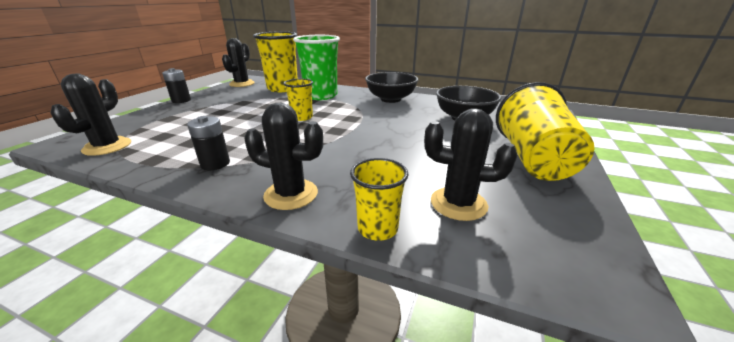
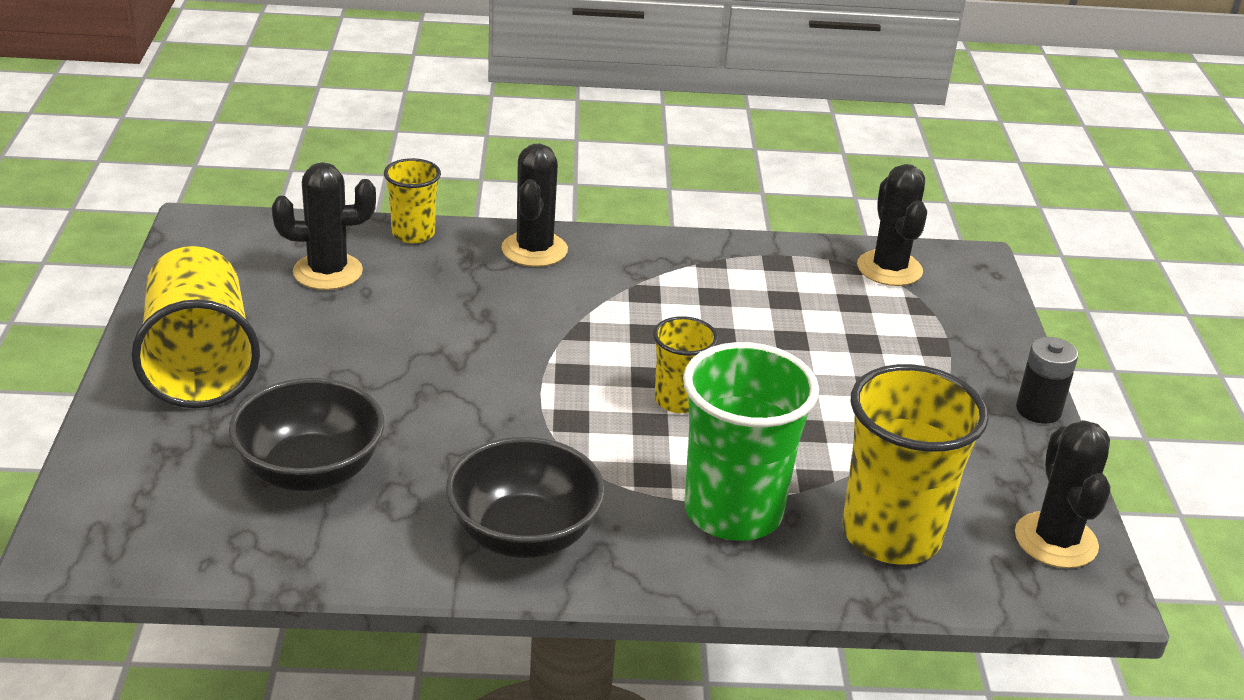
camera: 155 degrees right, 5 degrees up
(215, 164) = (684, 270): black battery -> none
(291, 194) = (534, 250): black cactus -> black cactus turned 75 degrees counterclockwise

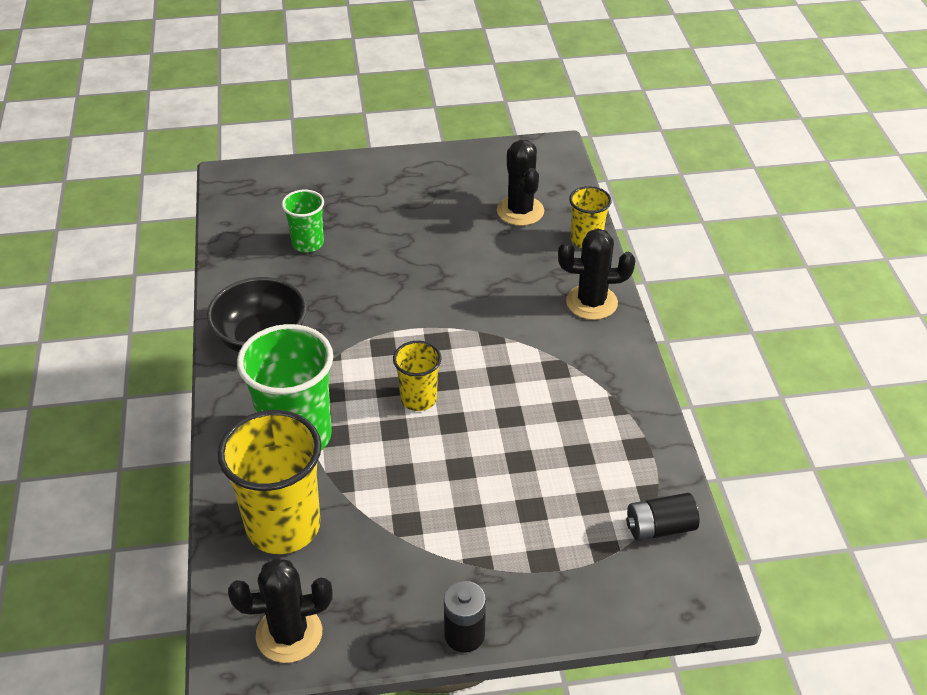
camera: 85 degrees right, 10 degrees up
(199, 363) = (401, 182): yellow cup -> none
(310, 471) = (307, 243): black bowl -> green cup
(889, 269) = (660, 528): black cactus -> black battery

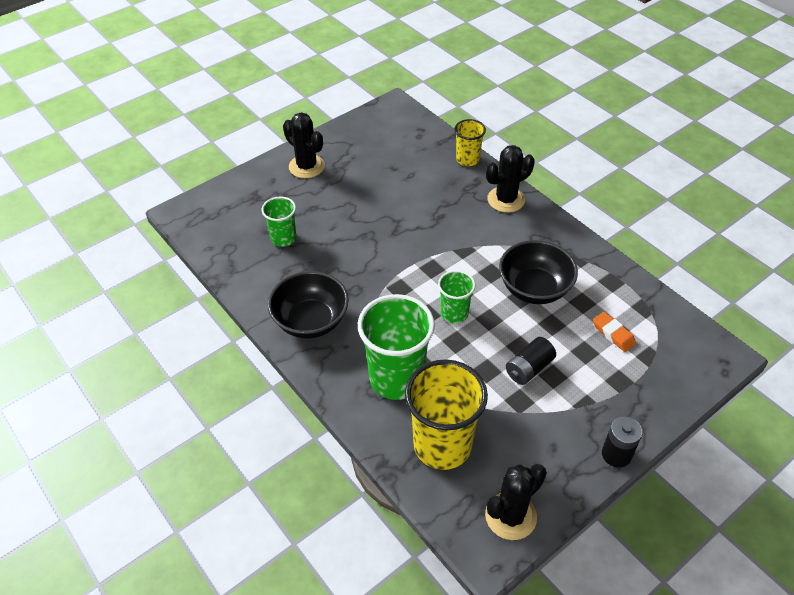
camera: 30 degrees left, 5 degrees up
(418, 399) = (454, 313): yellow cup -> green cup
(520, 211) = (409, 156): black cactus -> black cactus (306, 166)
(534, 414) = (534, 289): none -> black bowl
(584, 506) = (613, 334): none -> orange eraser
(660, 528) = (666, 326): black battery -> black battery (529, 368)

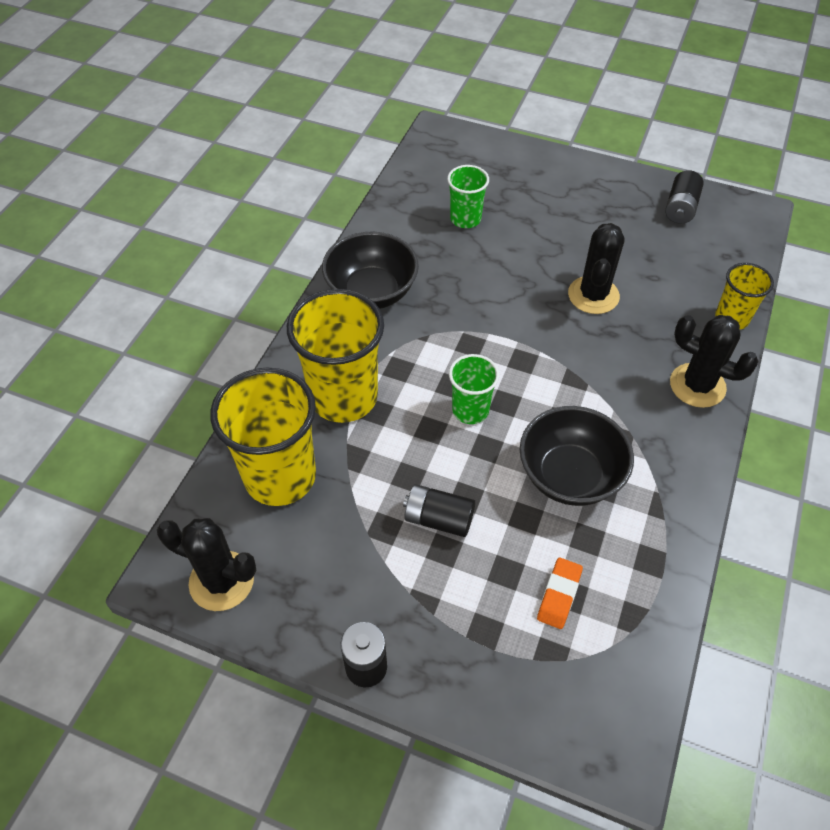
camera: 60 degrees right, 5 degrees up
(306, 166) = (583, 187): black cactus -> black cactus (593, 295)
(364, 134) = (680, 208): none -> black battery
(396, 378) = (343, 397): green cup -> yellow cup

